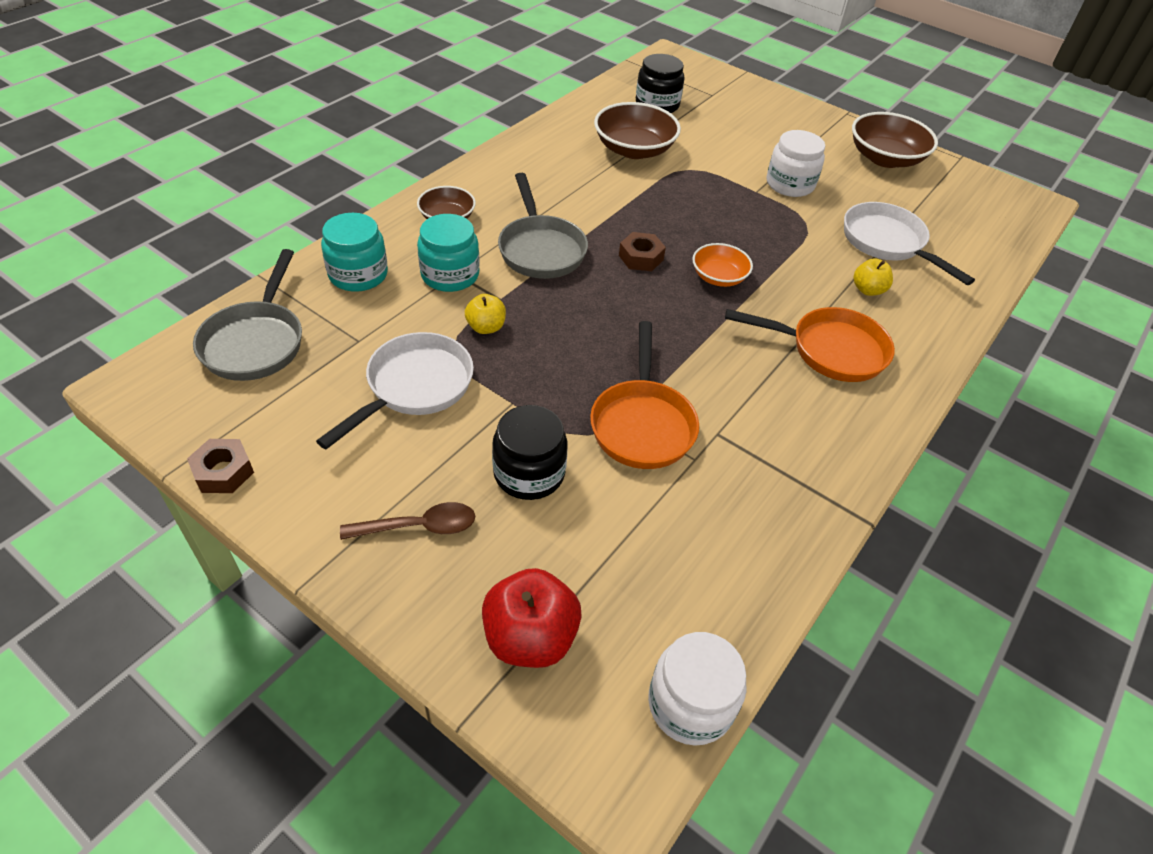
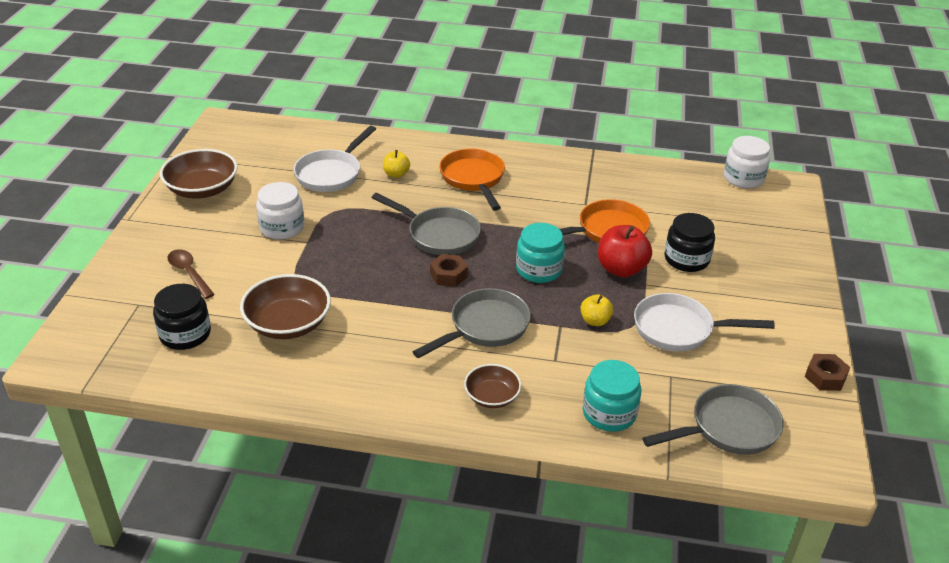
camera: 115 degrees left, 10 degrees down
(419, 526) = (762, 284): brown spoon -> brown spoon (189, 273)
(450, 275) = (560, 362): turquoise jar -> turquoise jar (539, 270)
(530, 637) = (770, 227): red apple -> red apple (621, 269)
(718, 277) = (439, 235): orange bowl -> grey pan

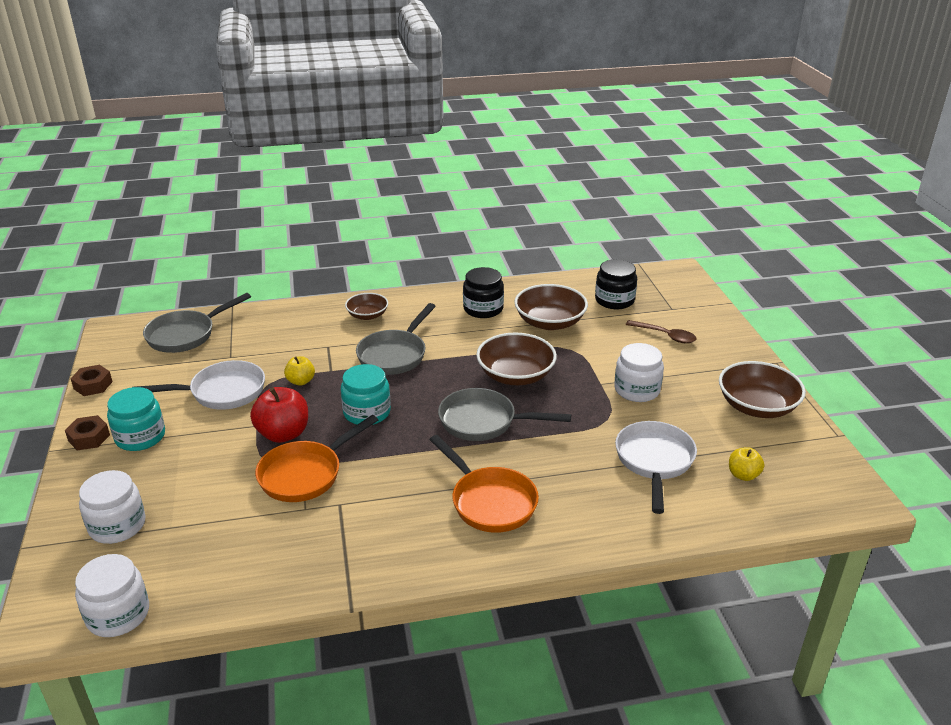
camera: 160 degrees right, 5 degrees down
(377, 270) = (515, 375): none -> brown bowl
(396, 174) = (583, 482): yellow apple -> yellow apple (743, 475)
(448, 275) = (449, 387): brown nut -> brown nut (89, 438)
(609, 413) = (277, 324): turquoise jar -> turquoise jar (140, 437)
(686, 259) = (212, 463): black jar -> black jar (483, 309)
(758, 230) = (117, 525): none -> white jar

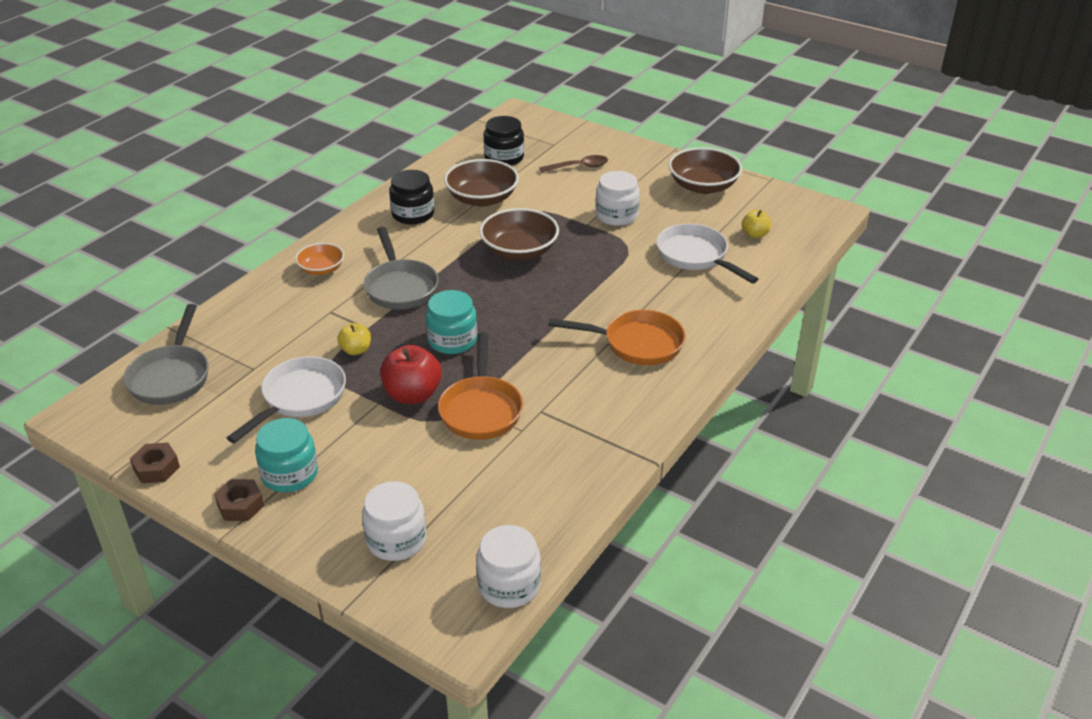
camera: 45 degrees left, 5 degrees up
(367, 315) = (321, 269): brown bowl -> orange bowl
(483, 422) = (549, 296): grey pan -> none

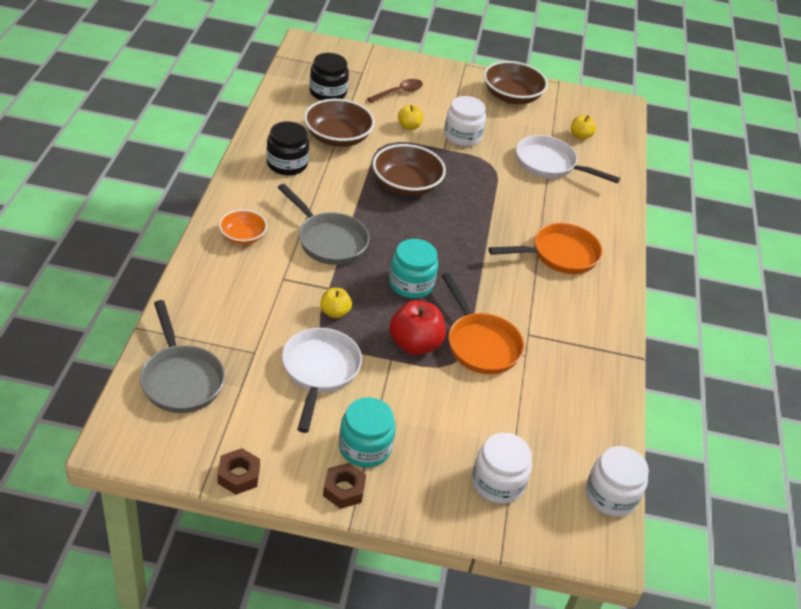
camera: 30 degrees left, 5 degrees up
(565, 199) = (409, 126): none -> yellow apple

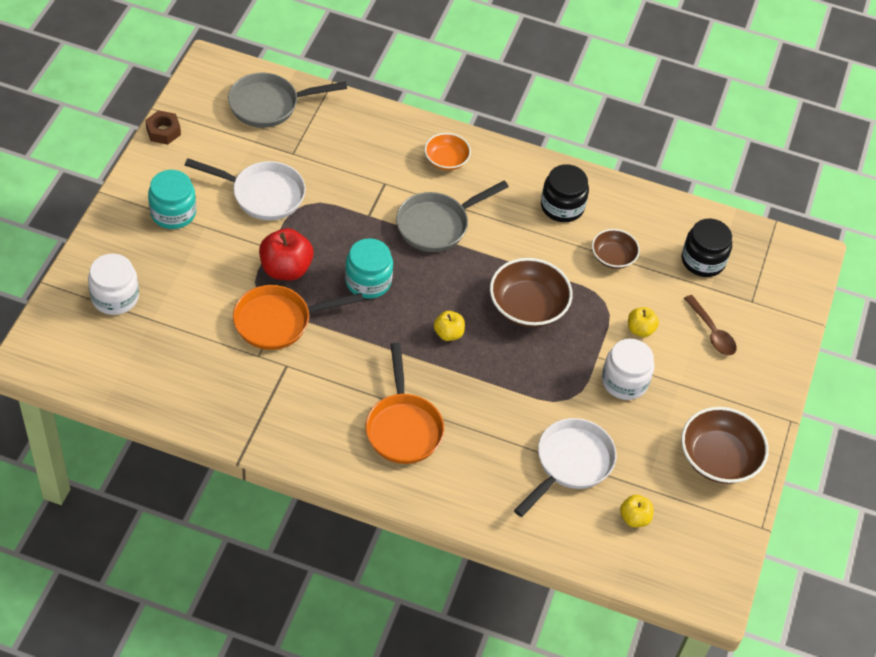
camera: 100 degrees right, 10 degrees up
(335, 312) = (335, 215): yellow apple -> yellow apple (448, 333)
(337, 137) = (613, 257): brown bowl -> brown bowl, size x0.60
(344, 490) = (134, 193): brown nut -> none
(611, 495) = (80, 378): white jar -> none

